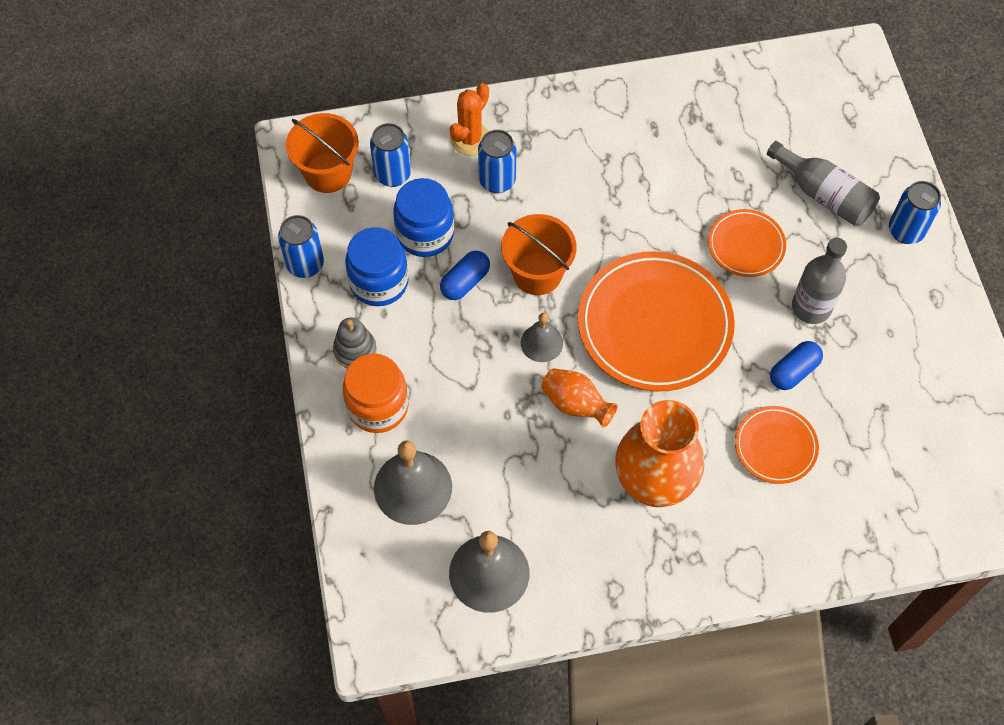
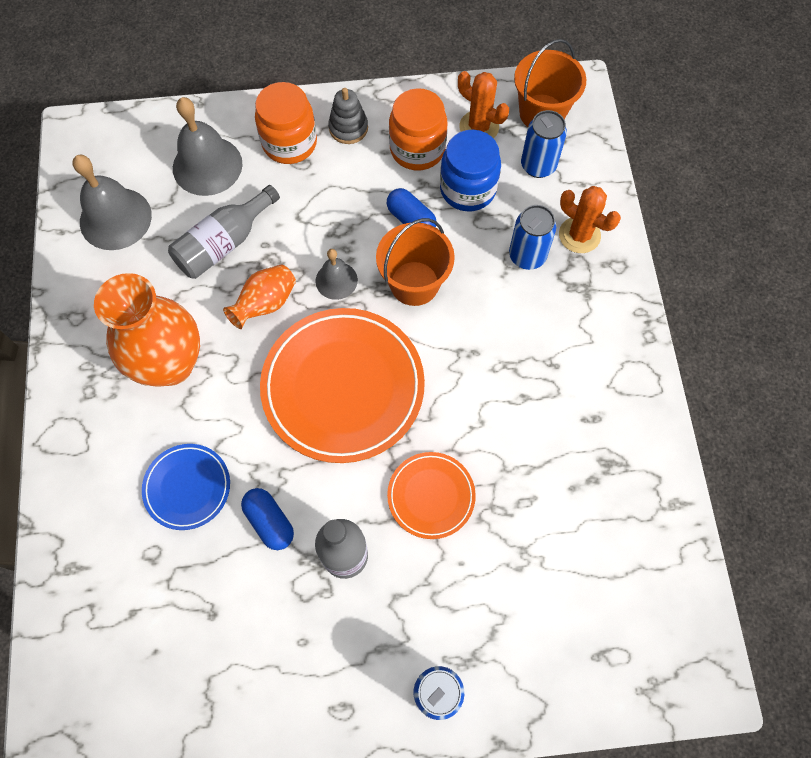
camera: 95 degrees right, 5 degrees up
(305, 264) = (442, 93): blue can -> none
(348, 228) = (479, 127): none -> orange cactus
(379, 282) = (417, 149): blue jar -> orange jar
(775, 446) = (187, 487): orange plate -> blue plate
(823, 195) = (493, 599): grey bottle -> grey bottle (224, 243)

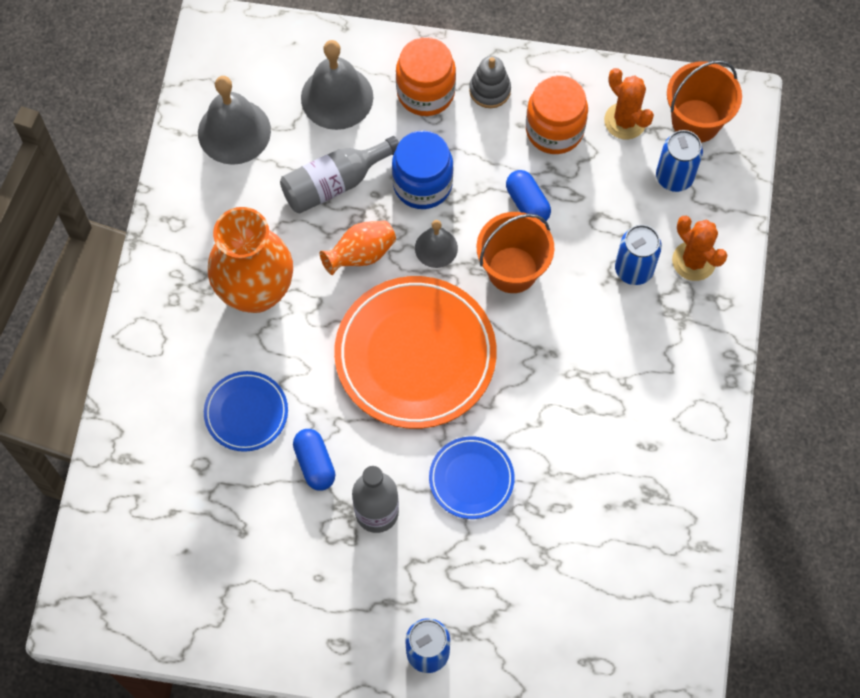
camera: 15 degrees right, 0 degrees up
(431, 496) = (471, 479): orange plate -> blue plate
(468, 189) = (594, 185): blue jar -> blue jar (422, 184)

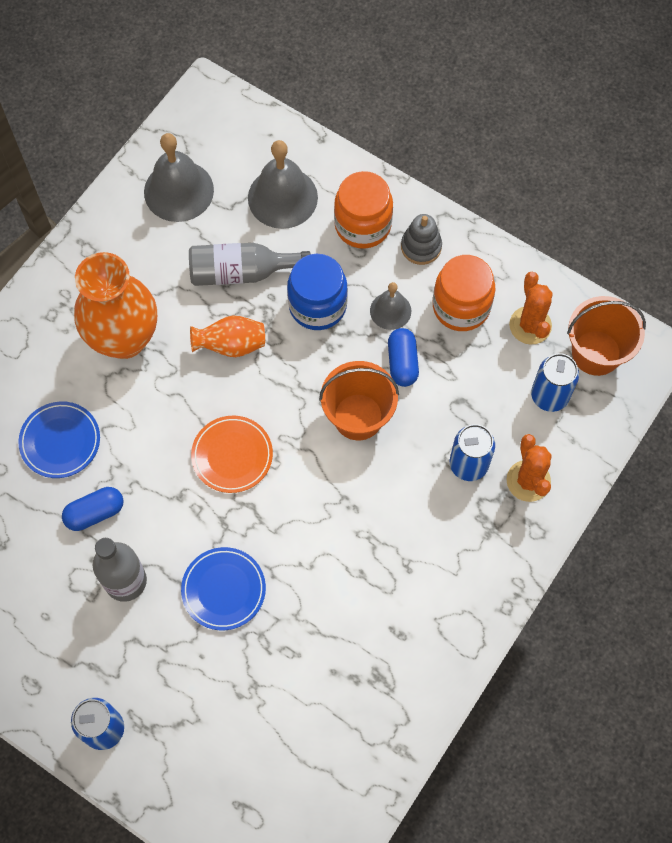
camera: 25 degrees right, 0 degrees up
(315, 463) = (95, 513): blue capsule -> blue capsule turned 60 degrees clockwise
(415, 355) = (232, 455): orange plate -> orange plate, size x0.51
(436, 248) = (300, 367): grey bell -> grey bell (390, 310)

